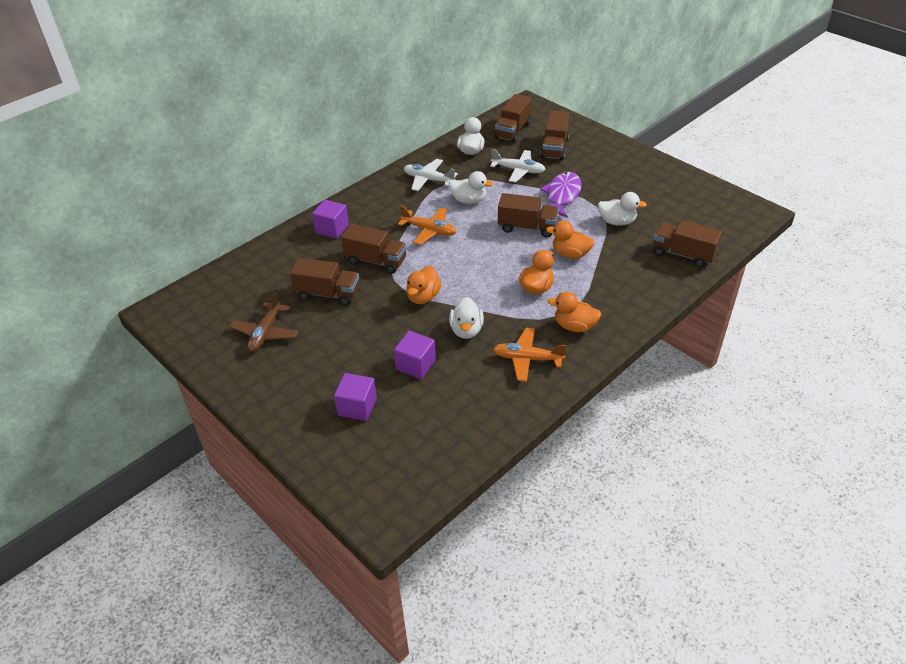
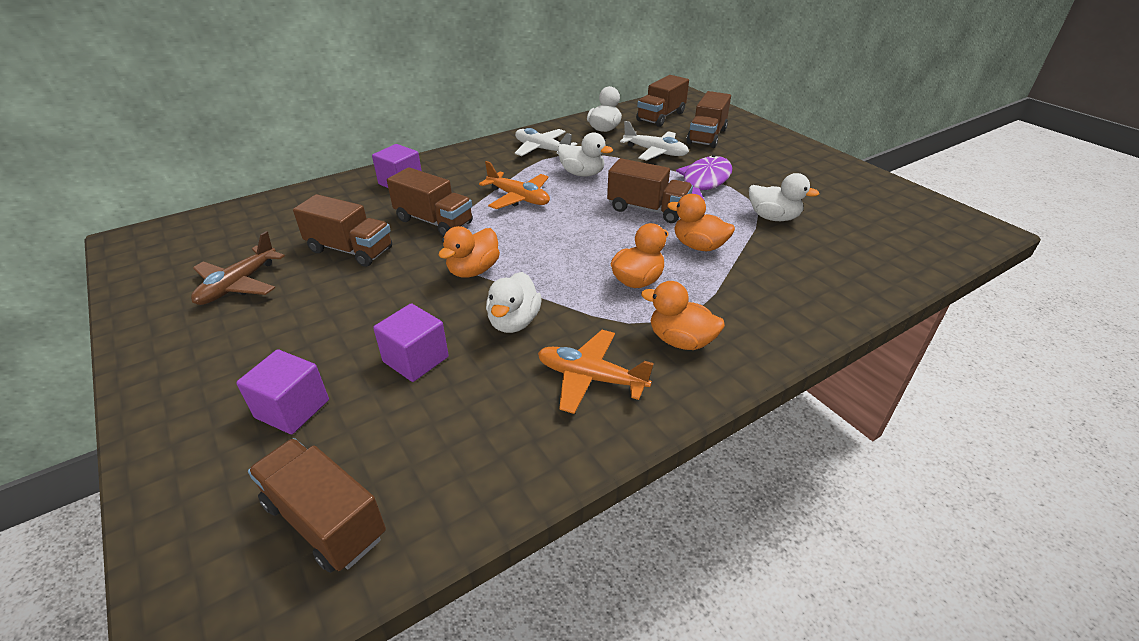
camera: 10 degrees right, 5 degrees down
(683, 254) = (866, 267): brown truck -> brown truck (325, 520)

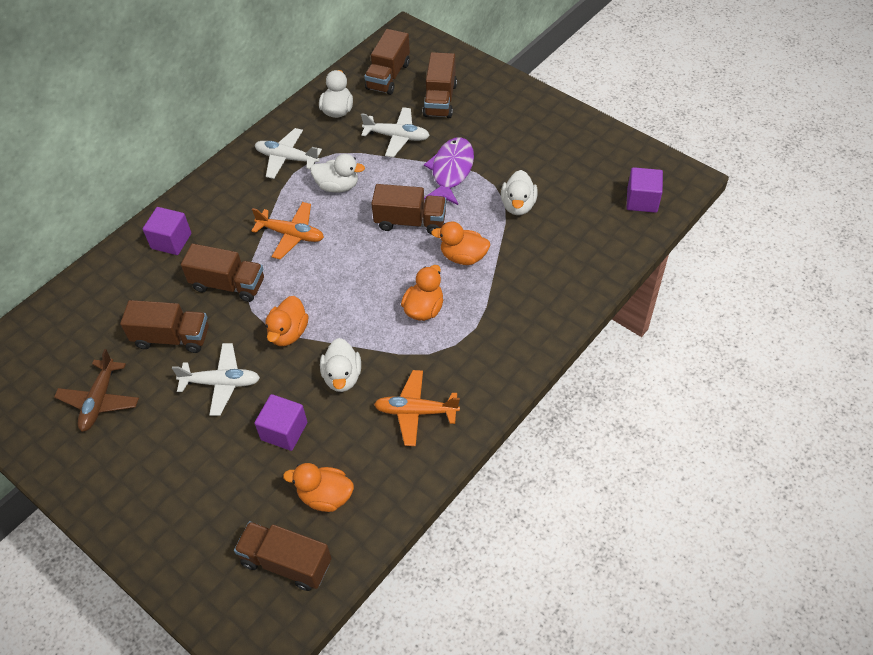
camera: 15 degrees left, 15 degrees up
(292, 409) = (217, 496): purple cube -> purple cube (642, 200)
(374, 298) = (221, 383): none -> white plane
(680, 341) = (470, 360): orange duck -> orange duck (325, 496)
(773, 217) = (518, 205): white duck -> white duck turned 90 degrees clockwise

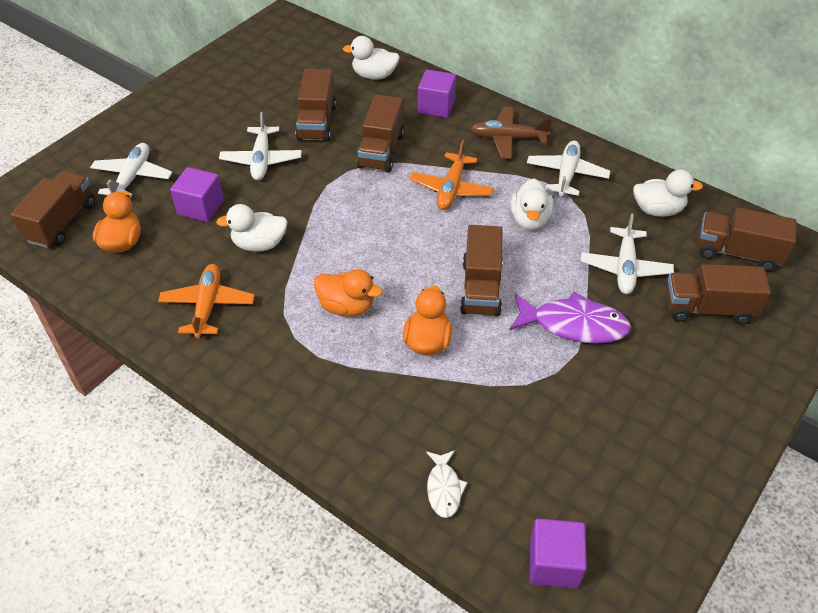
camera: 85 degrees right, 5 degrees down
(99, 400) = (251, 91): brown plane -> brown plane (508, 138)
(225, 502) = (132, 177): none -> white plane
(288, 333) = (318, 199): orange duck -> none
(518, 205) = (522, 399): white duck -> white duck (374, 75)
(592, 252) = (444, 488): none -> white fish

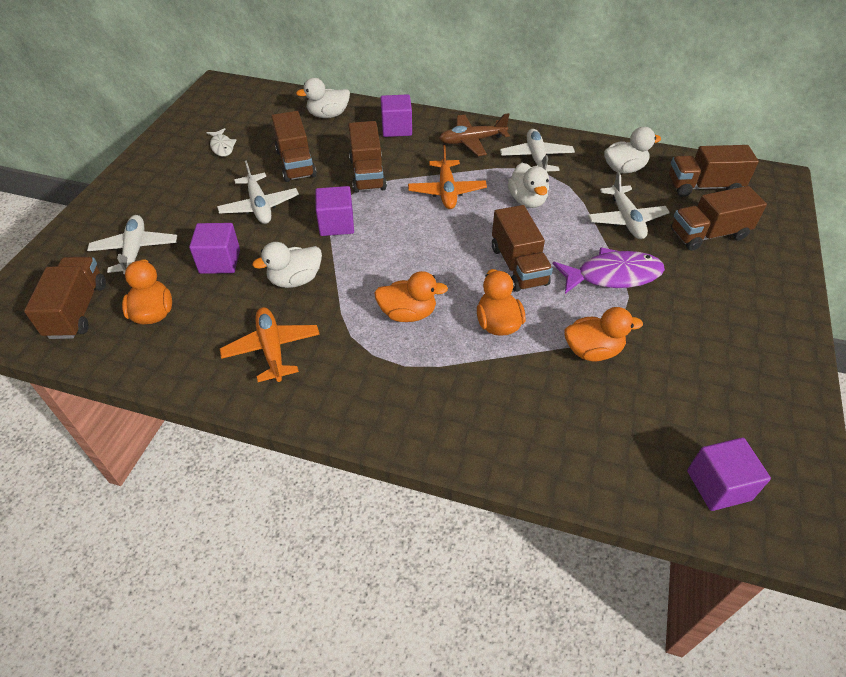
camera: 20 degrees left, 0 degrees up
(324, 197) = (336, 224): none -> purple cube
(444, 488) = (586, 450): white fish -> white fish (222, 147)
(506, 396) = (592, 351): none -> orange duck

